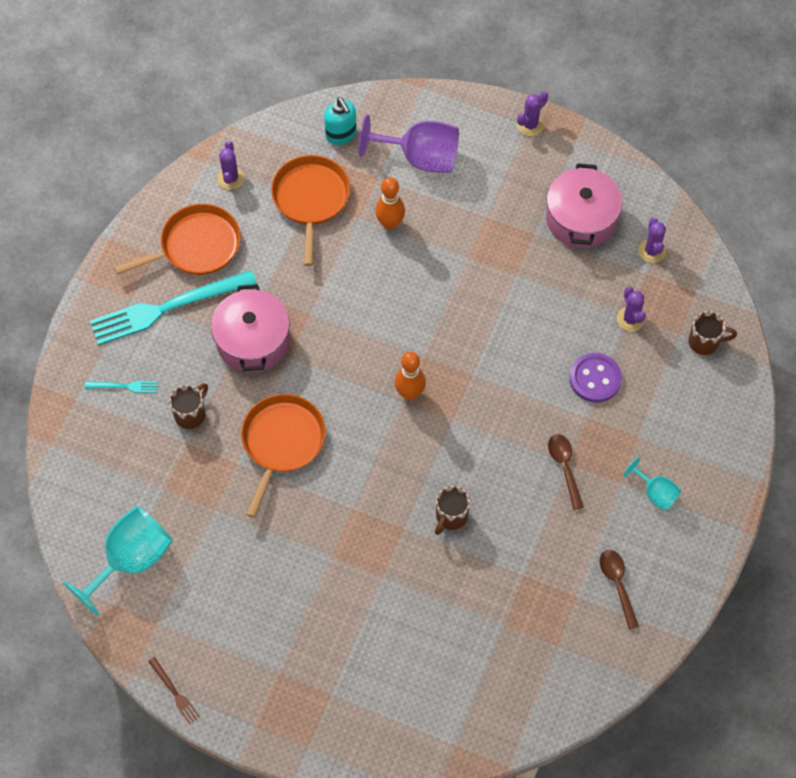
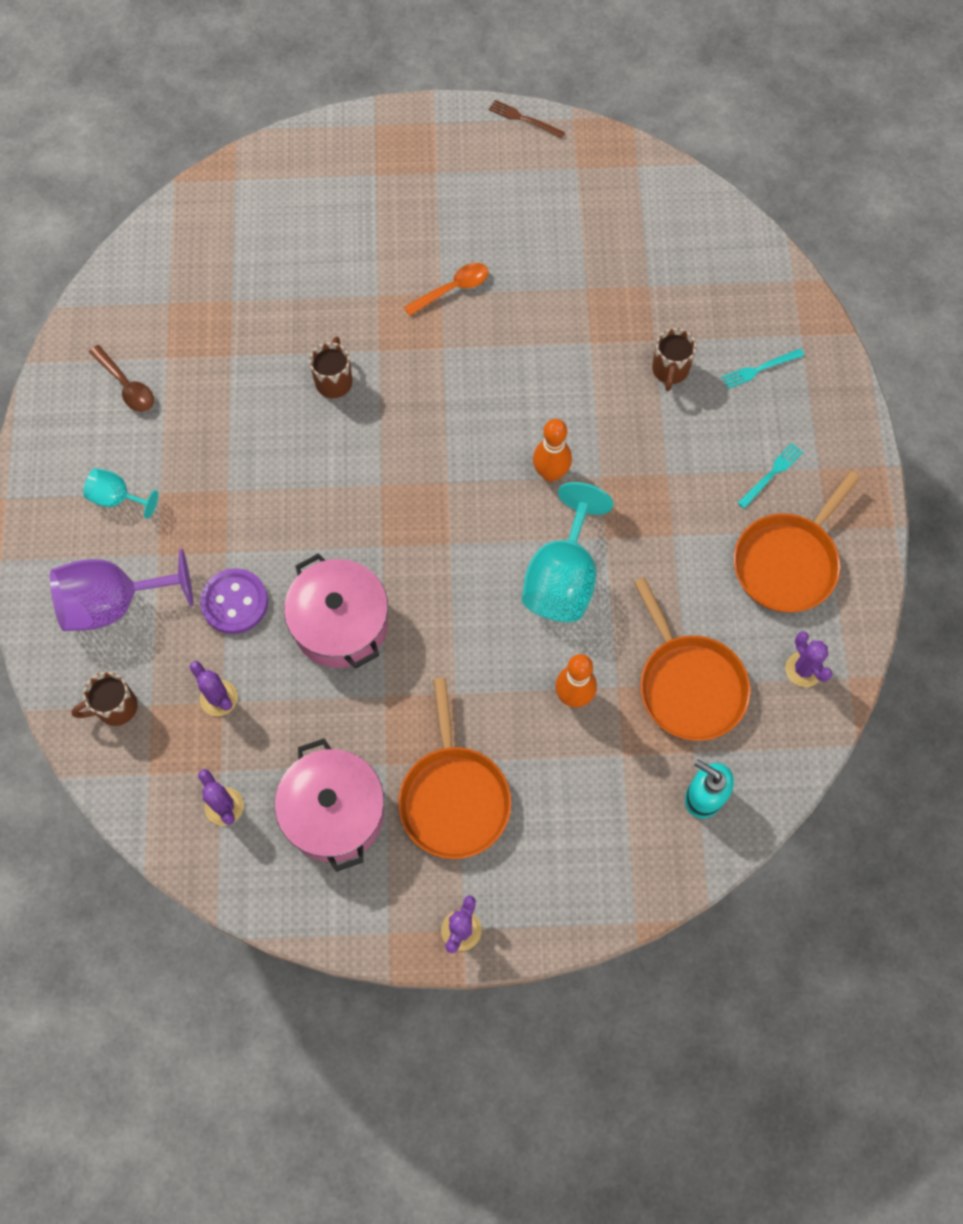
camera: 155 degrees right, 5 degrees up
(131, 560) = (638, 209): turquoise goblet -> turquoise goblet (562, 578)
(167, 308) = (771, 474): turquoise fork -> turquoise fork, size x0.42
(253, 341) = (652, 478): pink pot -> pink pot (340, 623)
(282, 442) = (555, 382): orange pan -> orange pan (454, 798)
(320, 555) = (452, 289): none -> orange spoon
(410, 393) = (443, 494): orange bowling pin -> orange bowling pin (550, 473)
(420, 158) = (583, 809): purple goblet -> purple goblet (114, 603)
(564, 467) = (231, 484): brown spoon -> none

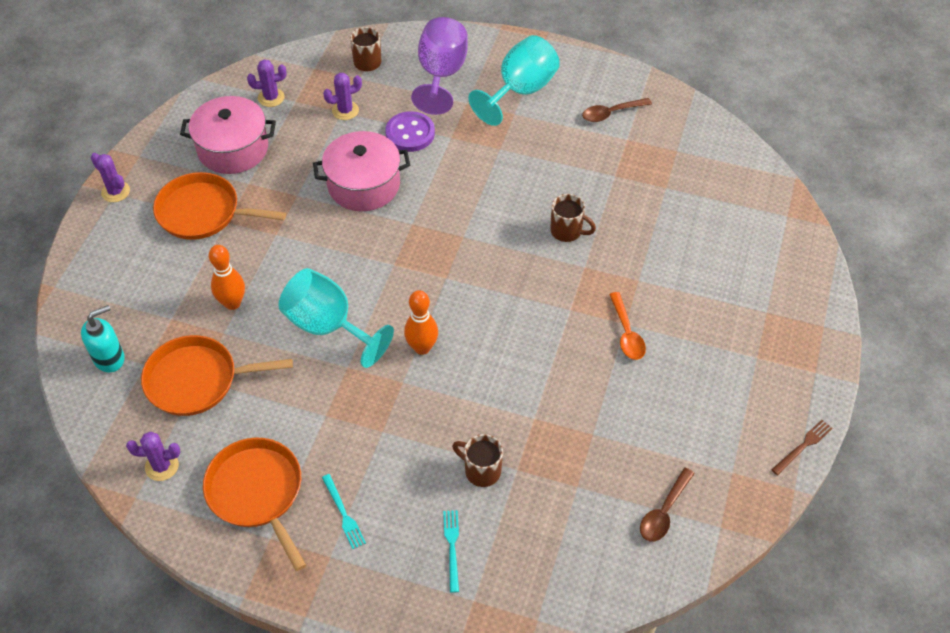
camera: 110 degrees right, 15 degrees down
(117, 498) = (520, 91): turquoise goblet -> turquoise goblet, size x1.89
(643, 211) = (664, 512): none -> brown spoon

